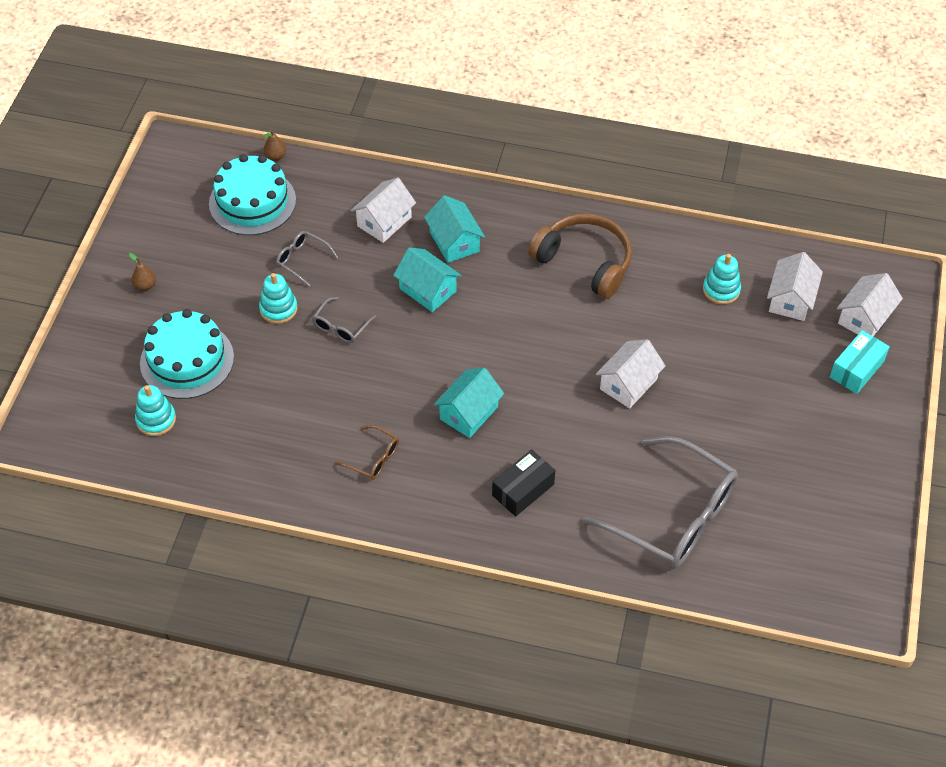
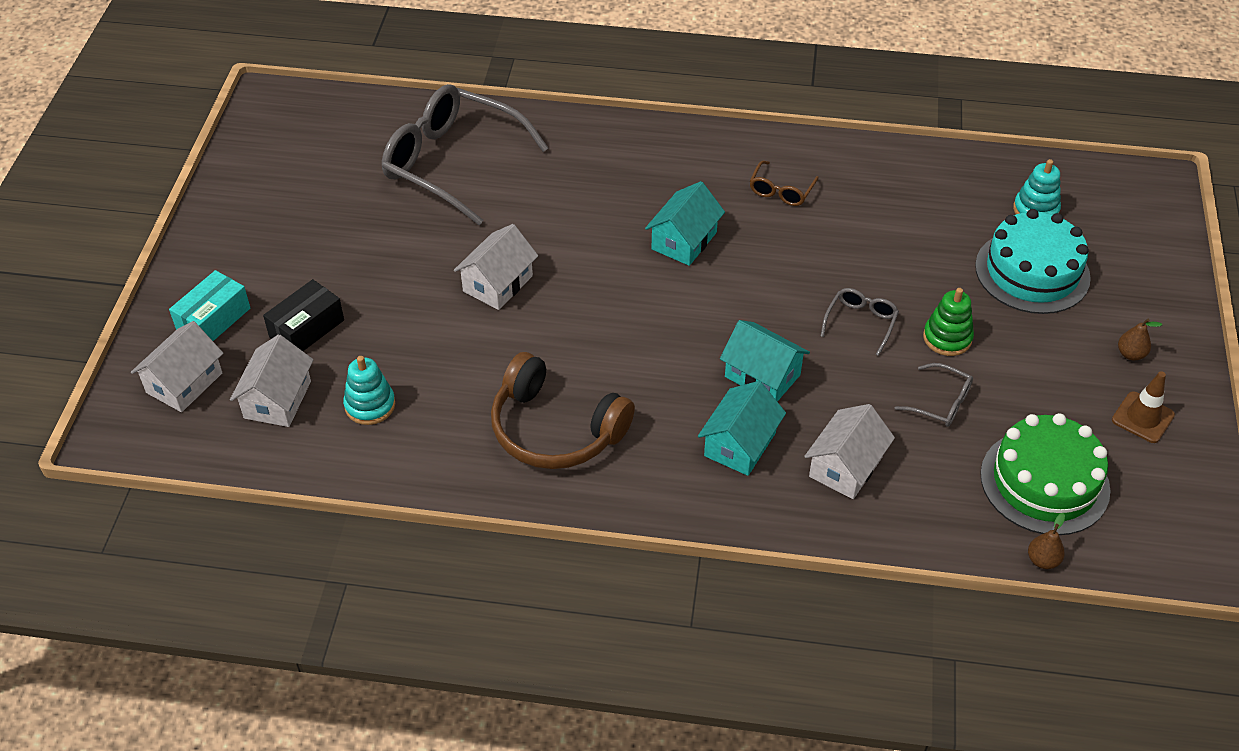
camera: 175 degrees right, 5 degrees down
(162, 239) = (1142, 417): none -> brown traffic cone
(252, 202) = (1044, 482): turquoise cake -> green cake
(278, 309) = (947, 338): turquoise stacking toy -> green stacking toy
(373, 458) = (781, 191): brown glasses -> brown glasses turned 90 degrees counterclockwise
(454, 242) = (740, 444): turquoise house -> turquoise house turned 60 degrees clockwise
(523, 490) = (614, 174): black box -> black box (307, 328)

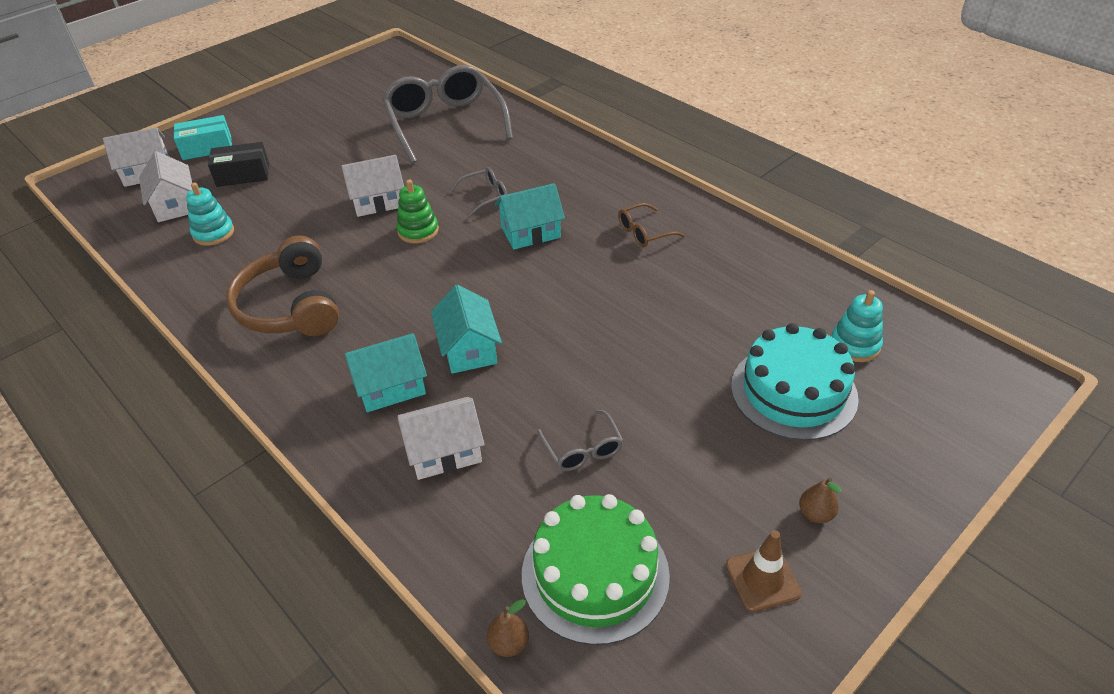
camera: 40 degrees right, 5 degrees down
(278, 399) = (175, 205): white house -> white house turned 75 degrees counterclockwise
(861, 322) = (592, 352): grey glasses -> grey glasses (485, 197)
(947, 338) = (650, 402): green stacking toy -> green stacking toy (418, 231)

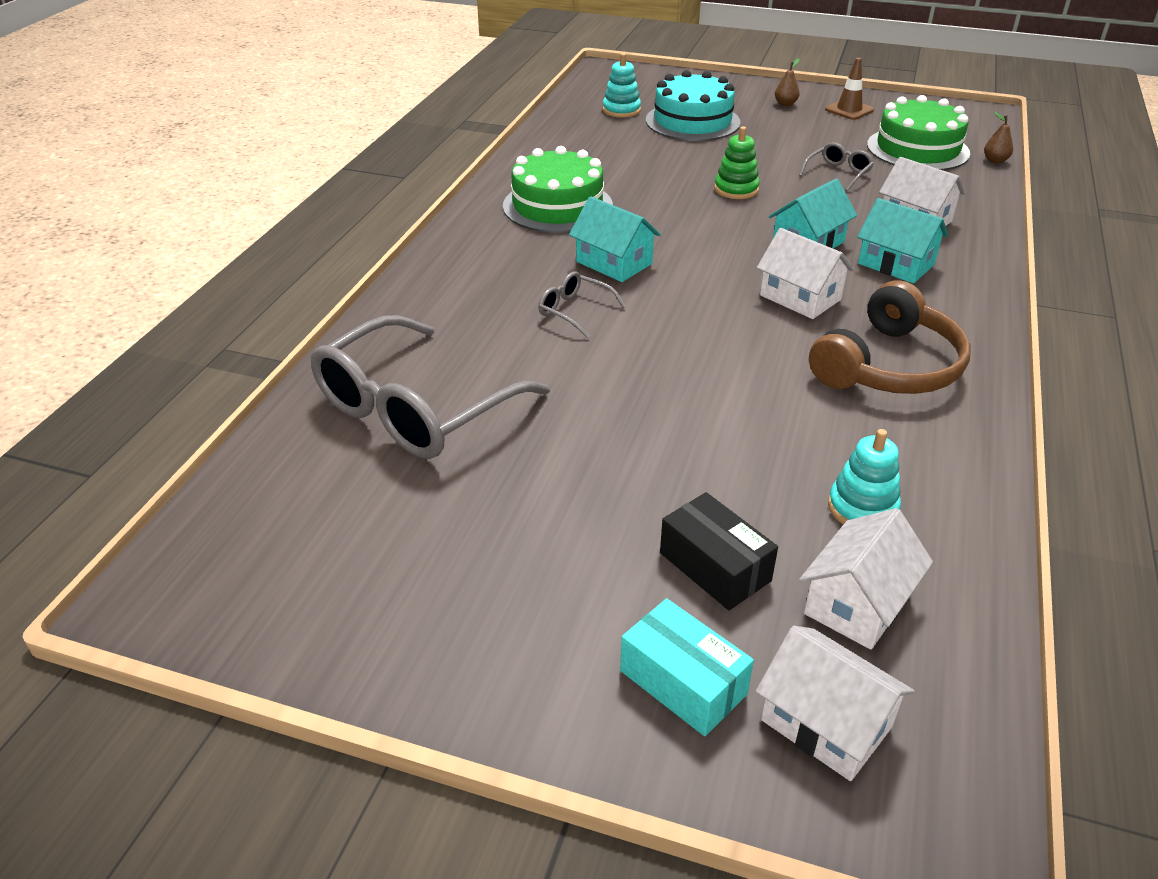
camera: 120 degrees left, 5 degrees down
(378, 201) = (654, 388): white house -> white house (800, 297)
(418, 231) = (681, 333): green stacking toy -> green stacking toy (736, 189)
(644, 232) = (557, 206): brown glasses -> green cake

